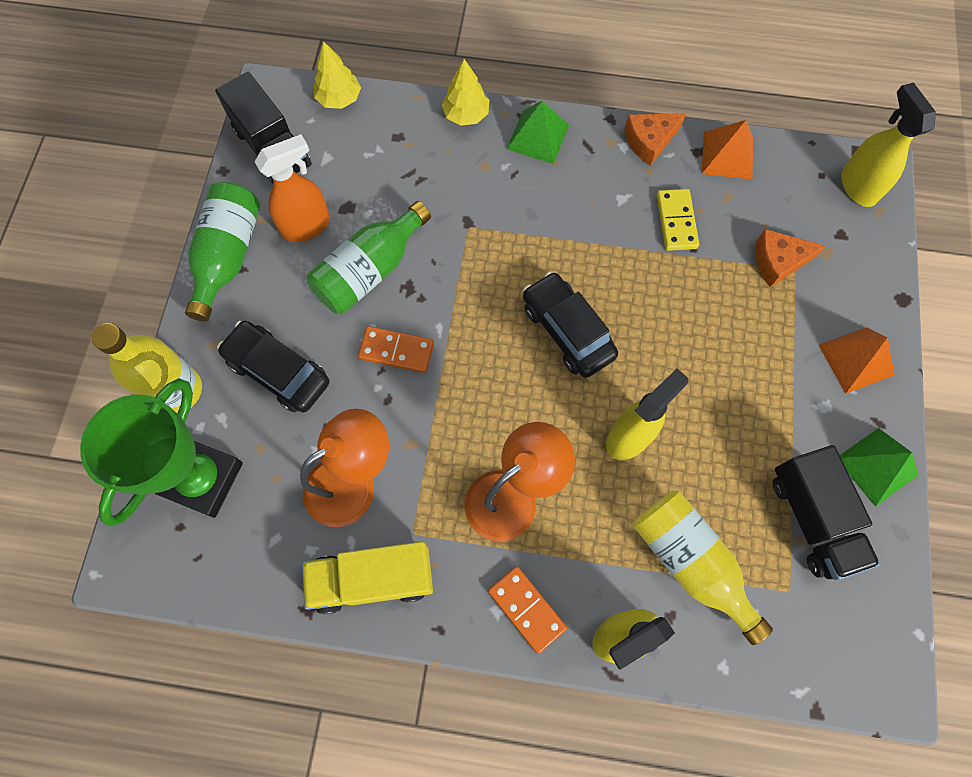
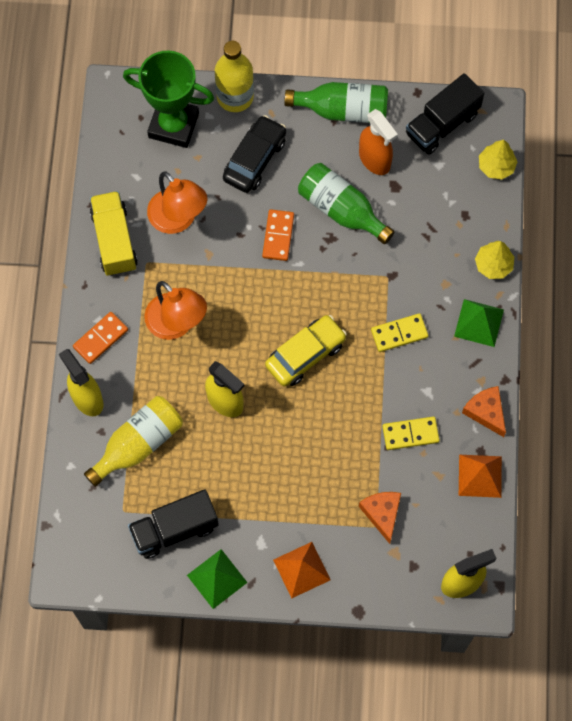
camera: 85 degrees right, 0 degrees up
(546, 221) = (399, 334): none -> yellow domino
(567, 331) = (305, 354): black car -> yellow car

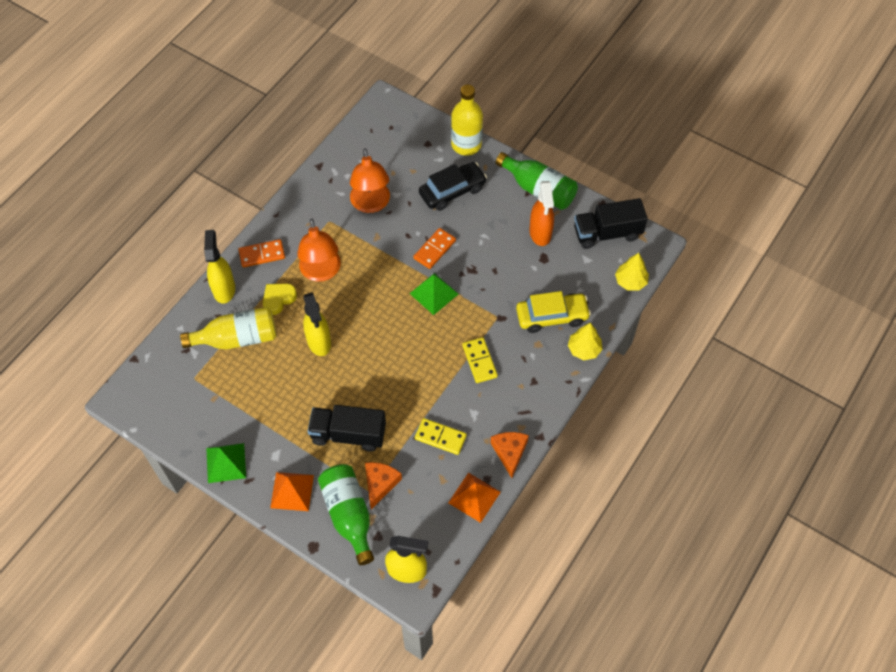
camera: 30 degrees right, 10 degrees down
(114, 240) = (317, 196): yellow truck -> none
(152, 378) = (278, 299): none -> yellow heart
(173, 125) = (410, 142): green trophy -> none
(174, 529) = (220, 411): black truck -> black truck (348, 434)
(305, 354) = (399, 339): yellow car -> yellow car (552, 316)
(341, 210) = (493, 254): green bottle -> green bottle (349, 515)
(399, 334) = (479, 361): yellow domino -> yellow domino turned 60 degrees clockwise
(479, 322) = (546, 384): green pyramid -> green pyramid (434, 293)

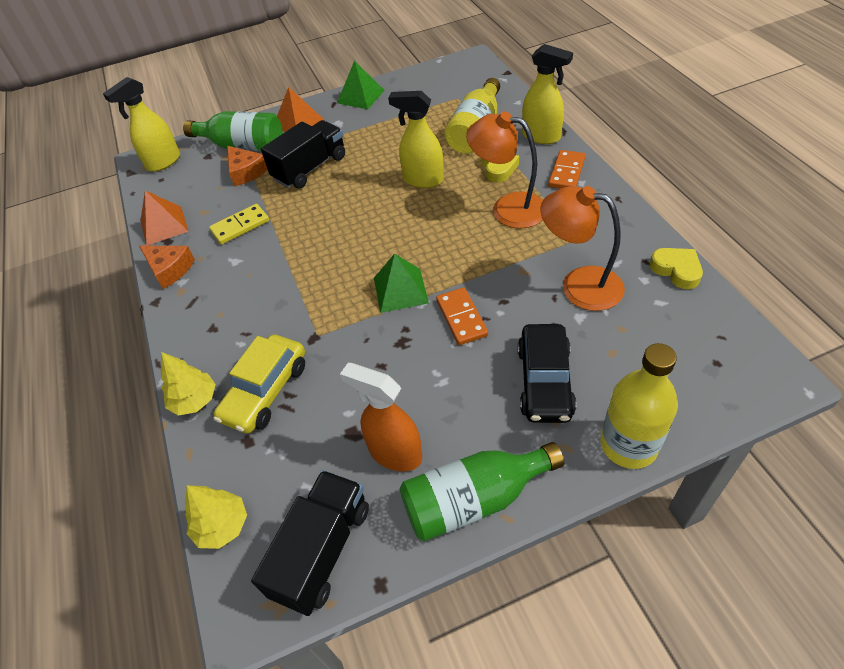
camera: 130 degrees right, 10 degrees down
(330, 163) = (676, 270): none -> yellow heart
(479, 361) = (282, 292): yellow domino -> none

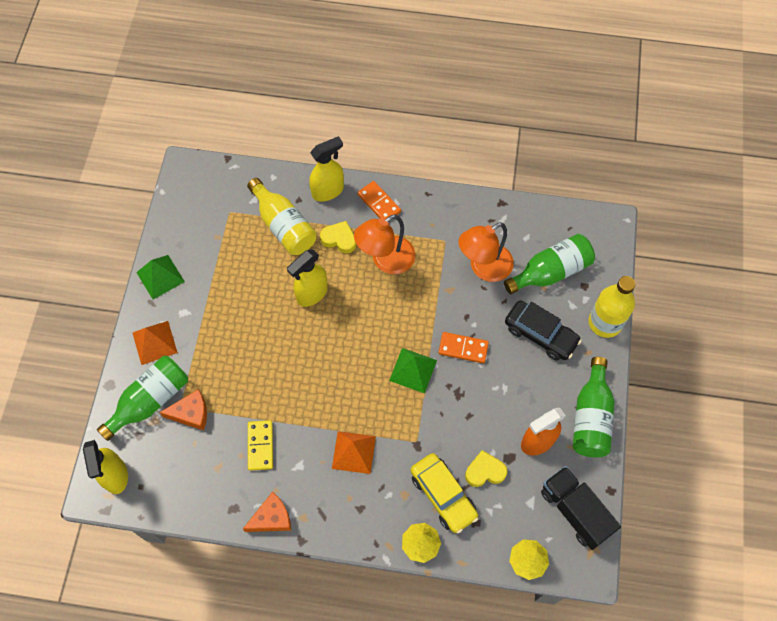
camera: 65 degrees left, 15 degrees up
(164, 225) = (211, 504): orange pyramid -> orange pyramid (353, 452)
(310, 168) = (229, 363): black truck -> none
(640, 348) = (550, 272): none -> green bottle
(676, 270) = (509, 211): yellow heart -> yellow heart (485, 471)

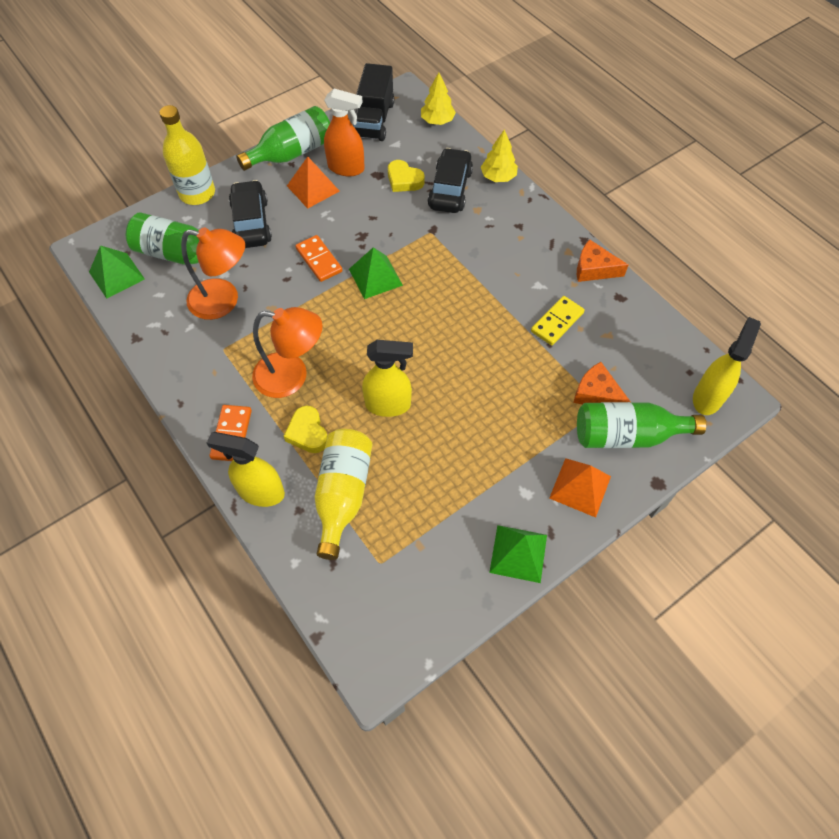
camera: 135 degrees left, 5 degrees down
(353, 452) = (485, 261): orange pyramid -> orange pyramid (313, 188)
(443, 495) = (450, 189): yellow car -> black car
(567, 225) = (116, 275): none -> green pyramid

